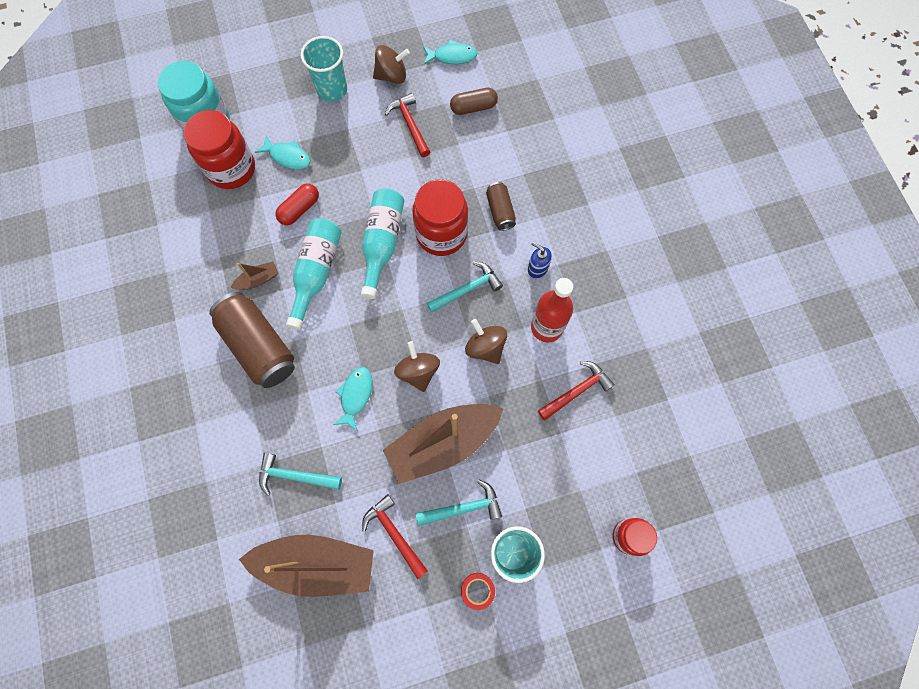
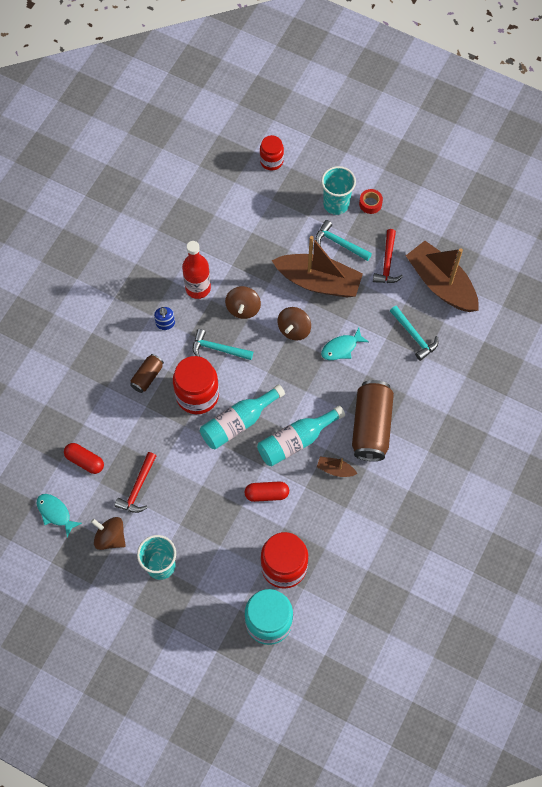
camera: 135 degrees left, 5 degrees down
(288, 157) = (239, 540): turquoise fish -> none
(473, 107) = (85, 461): brown capsule -> red capsule
(576, 391) = (220, 243): red hammer -> none

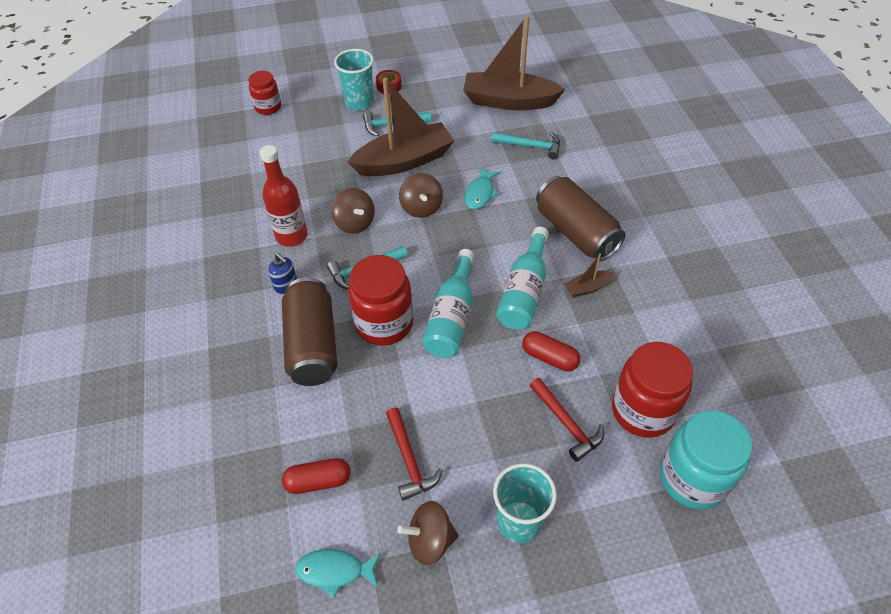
camera: 40 degrees left, 15 degrees down
(147, 376) = (312, 344): brown can -> brown can, size x1.95
(266, 494) = (549, 358): red capsule -> red capsule turned 75 degrees clockwise
(387, 262) = (448, 114): red hammer -> red hammer (566, 423)

